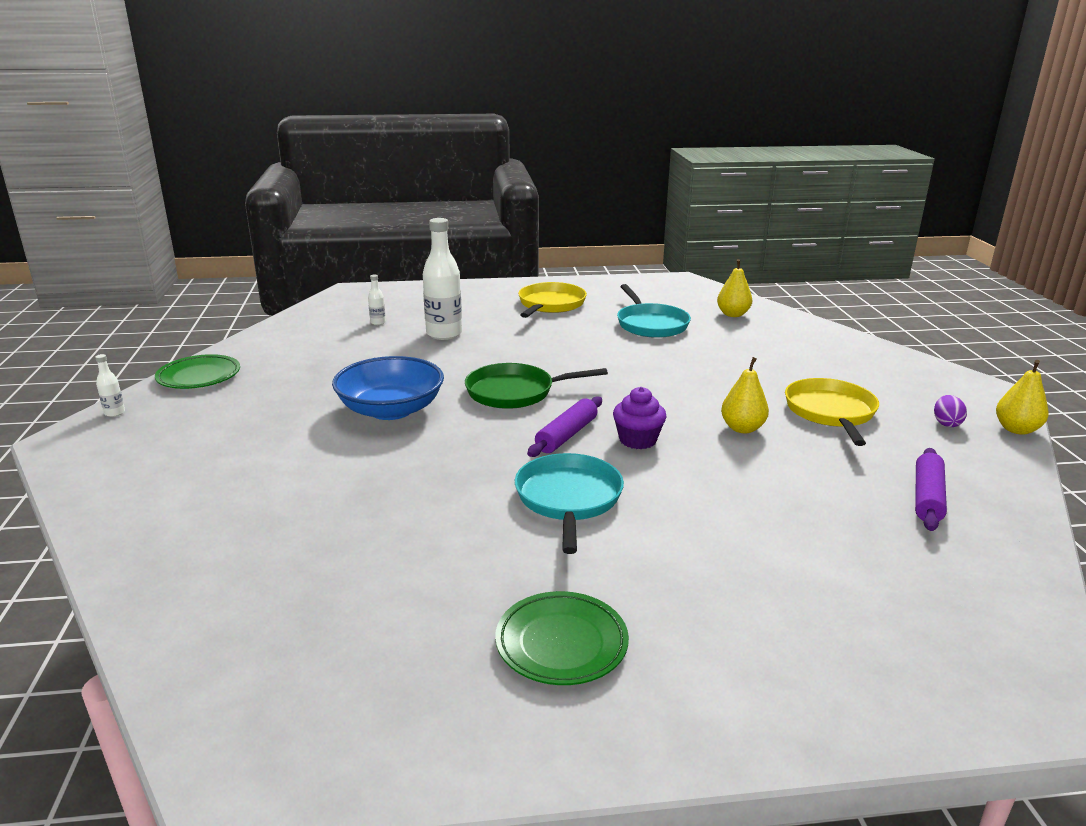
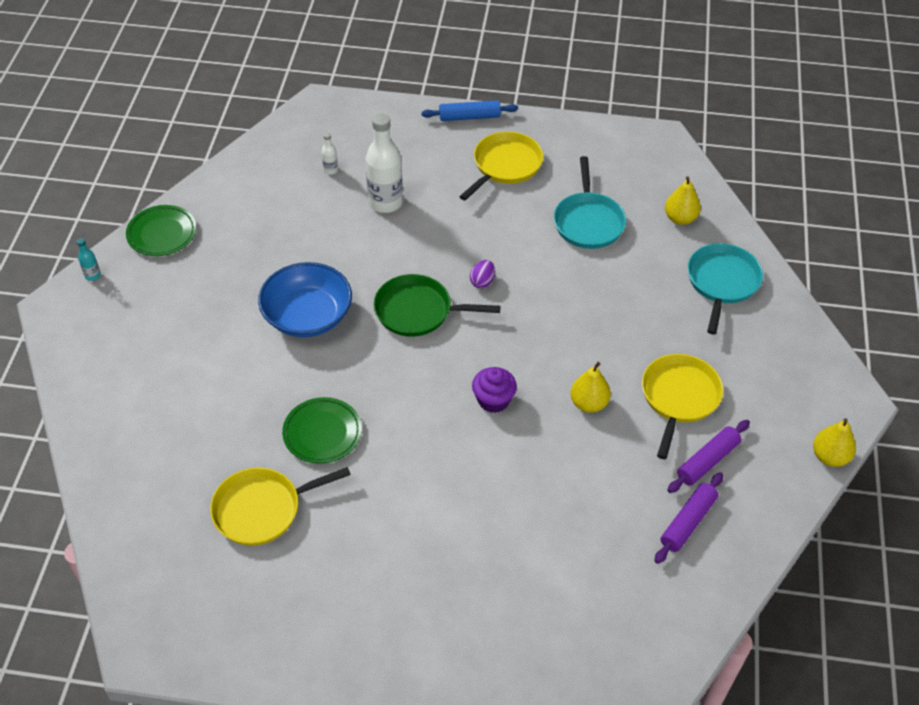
camera: 15 degrees right, 25 degrees up
(114, 413) = (93, 275): white bottle -> turquoise bottle
(392, 573) = (262, 509): none -> yellow pan
(501, 285) = (469, 117): none -> blue rolling pin
(561, 643) = (350, 599): green plate -> green plate (322, 433)
(566, 435) = (438, 381): purple rolling pin -> purple rolling pin (707, 461)
(568, 499) = (409, 460): turquoise pan -> turquoise pan (722, 282)
(946, 423) = (772, 435): purple egg -> purple egg (482, 281)

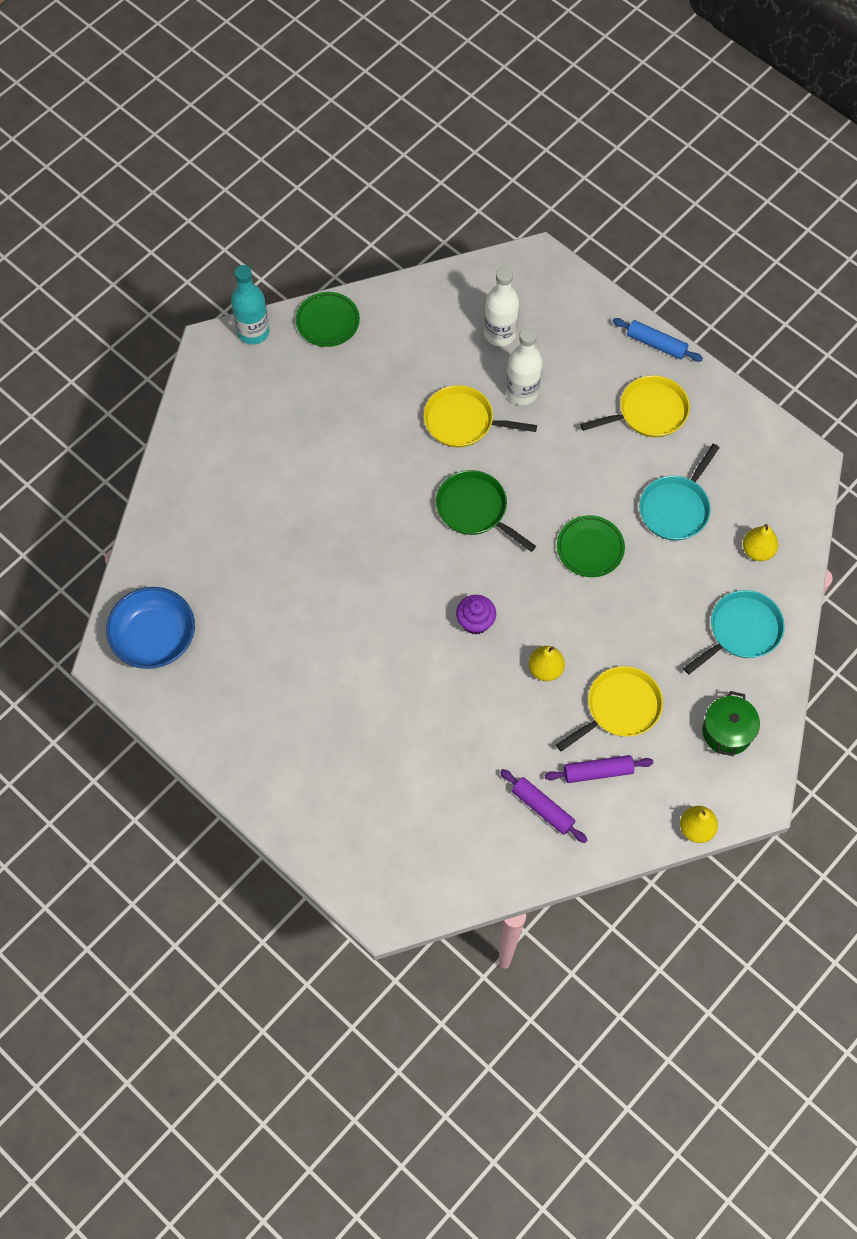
camera: 35 degrees right, 15 degrees up
(93, 275) = (253, 332): turquoise bottle -> turquoise bottle, size x2.27
(262, 509) = (250, 606): yellow pan -> yellow pan (462, 421)
(307, 316) = (388, 463): blue bowl -> blue bowl (154, 637)
(322, 433) = (331, 571): green plate -> green plate (590, 548)
(330, 170) = (500, 334): white bottle -> white bottle, size x2.27
(482, 281) = (545, 513): purple egg -> none
(687, 522) = (542, 808): purple rolling pin -> purple rolling pin turned 60 degrees clockwise
(782, 364) = (727, 731): none -> green pot

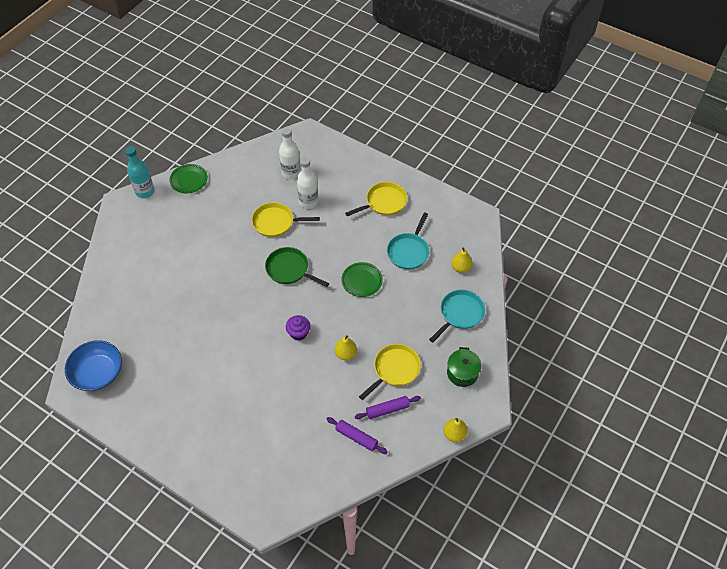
camera: 10 degrees left, 10 degrees down
(656, 344) = (382, 166): blue rolling pin -> none

